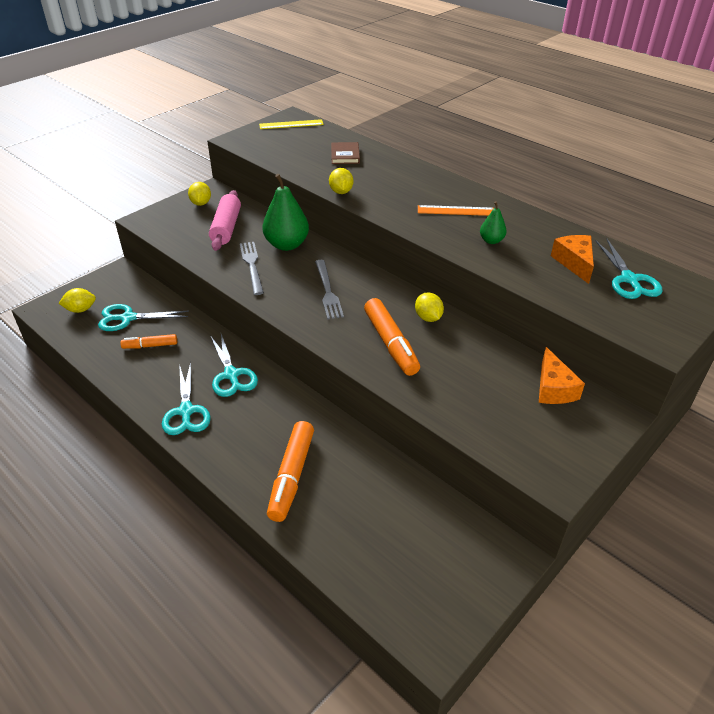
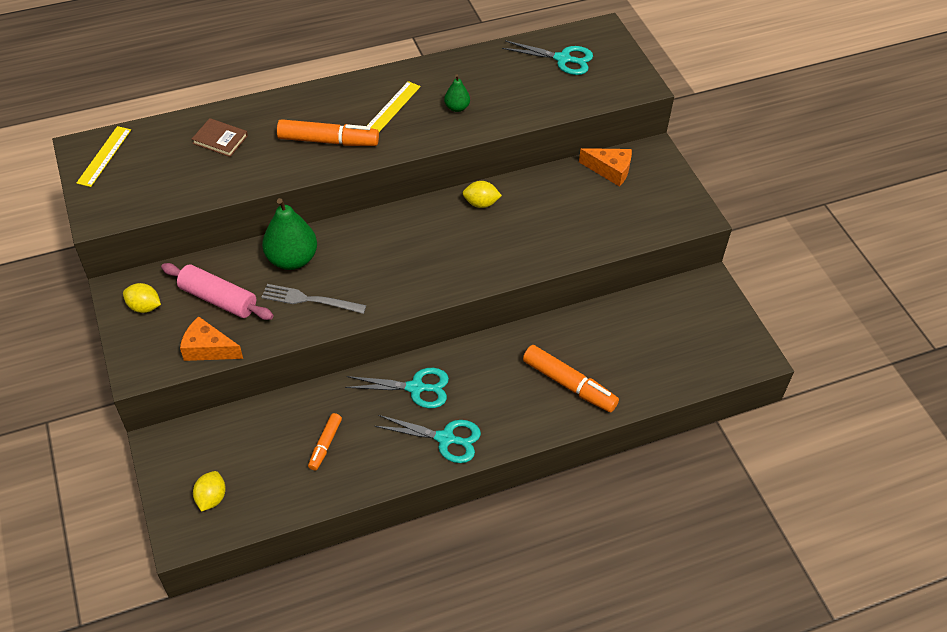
camera: 65 degrees left, 10 degrees up
(128, 318) = (261, 454): turquoise scissors -> none
(327, 291) = (395, 256): grey fork -> none
(341, 192) = (295, 171): yellow lemon -> none
(390, 343) = (499, 242): orange marker -> orange marker (328, 141)
(456, 210) = (393, 107): orange ruler -> yellow ruler
(574, 263) = (522, 76): orange cheese -> orange cheese (208, 349)

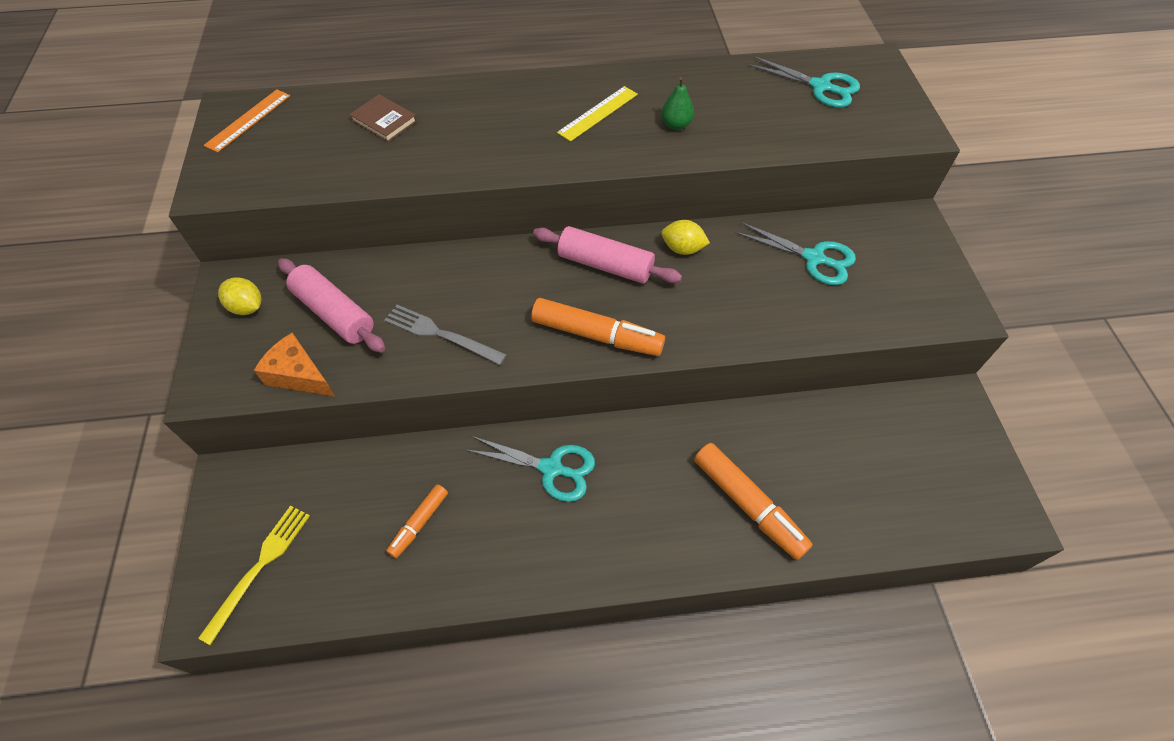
camera: 15 degrees right, 5 degrees up
(104, 156) = (248, 120): yellow ruler -> orange ruler
(211, 498) = (259, 567): yellow lemon -> yellow fork
(292, 259) = (436, 279): green pear -> none
(328, 141) = (509, 141): orange marker -> orange marker (597, 335)
(423, 226) = (605, 265): none -> pink rolling pin
(445, 439) = (571, 548): turquoise scissors -> turquoise scissors (814, 258)
(610, 170) = (853, 234): orange cheese -> none

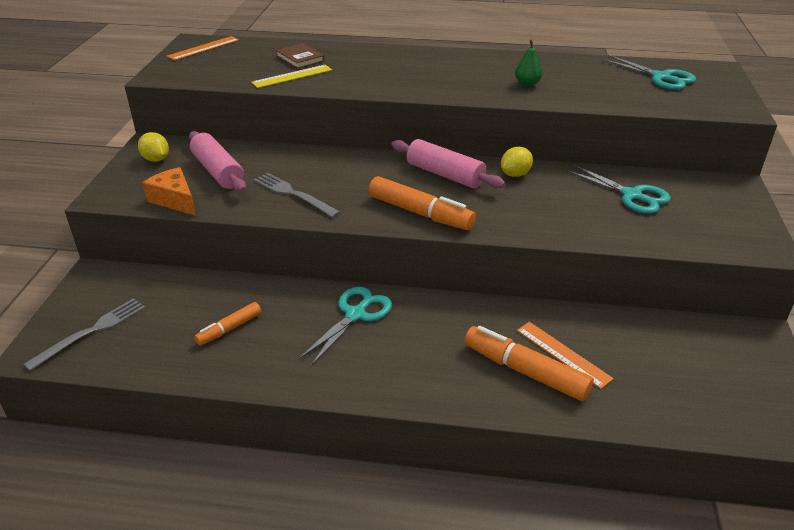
camera: 15 degrees right, 20 degrees down
(259, 567) = (91, 332): yellow fork -> grey fork
(551, 468) = (355, 314): turquoise scissors -> turquoise scissors turned 90 degrees counterclockwise
(598, 113) = (466, 72): yellow ruler -> yellow ruler (292, 76)
(682, 249) = (515, 174): yellow lemon -> yellow lemon turned 75 degrees counterclockwise
(748, 505) = (525, 371): orange marker -> orange marker turned 150 degrees clockwise
(778, 472) = (563, 354): none -> orange ruler

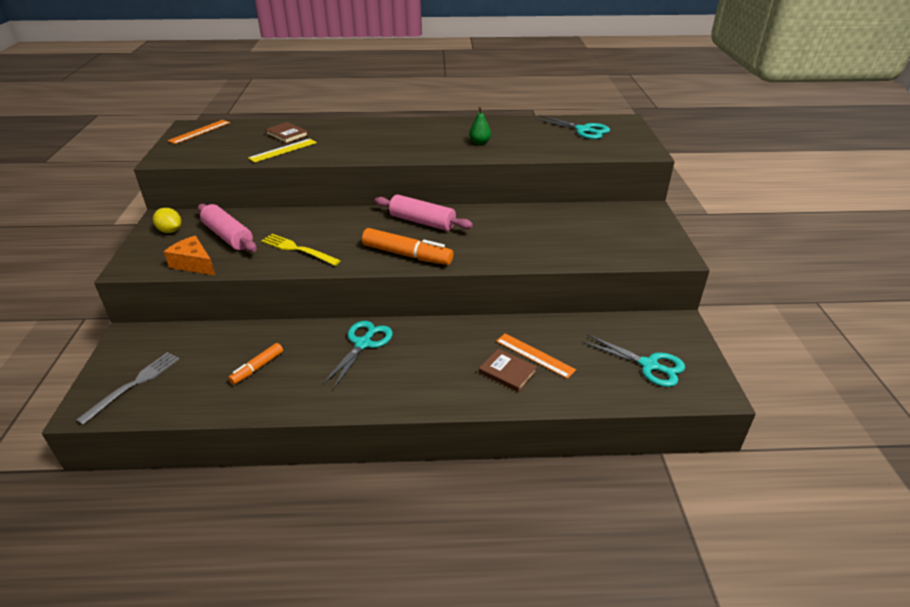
camera: 10 degrees left, 0 degrees up
(294, 194) = (298, 249): grey fork -> yellow fork
(515, 174) = (479, 216): yellow lemon -> none
(525, 371) = (507, 372): orange marker -> brown book
(631, 195) = (572, 225): turquoise scissors -> turquoise scissors (649, 365)

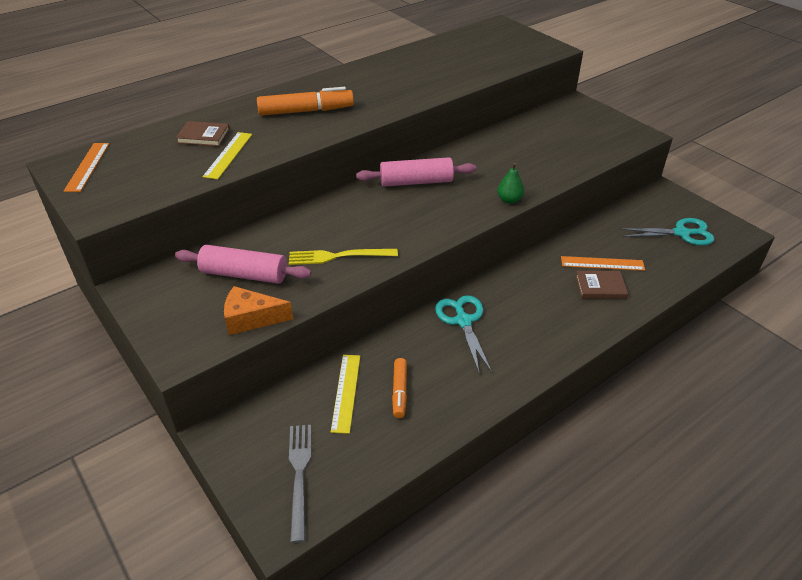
camera: 35 degrees left, 5 degrees up
(170, 231) = (166, 297): yellow lemon -> none
(226, 350) = (346, 392): none -> yellow ruler
(407, 255) = (446, 218): orange marker -> orange marker (306, 111)
(479, 143) = (412, 83): green pear -> green pear (509, 200)
(583, 130) = (480, 43): turquoise scissors -> none

